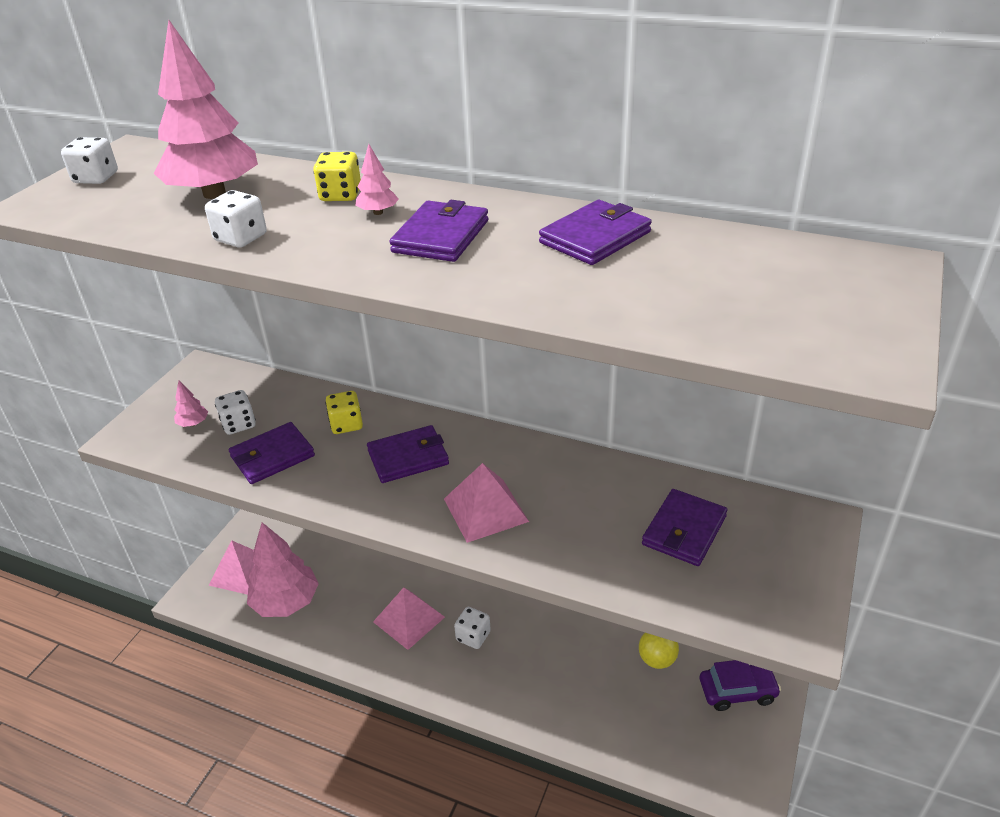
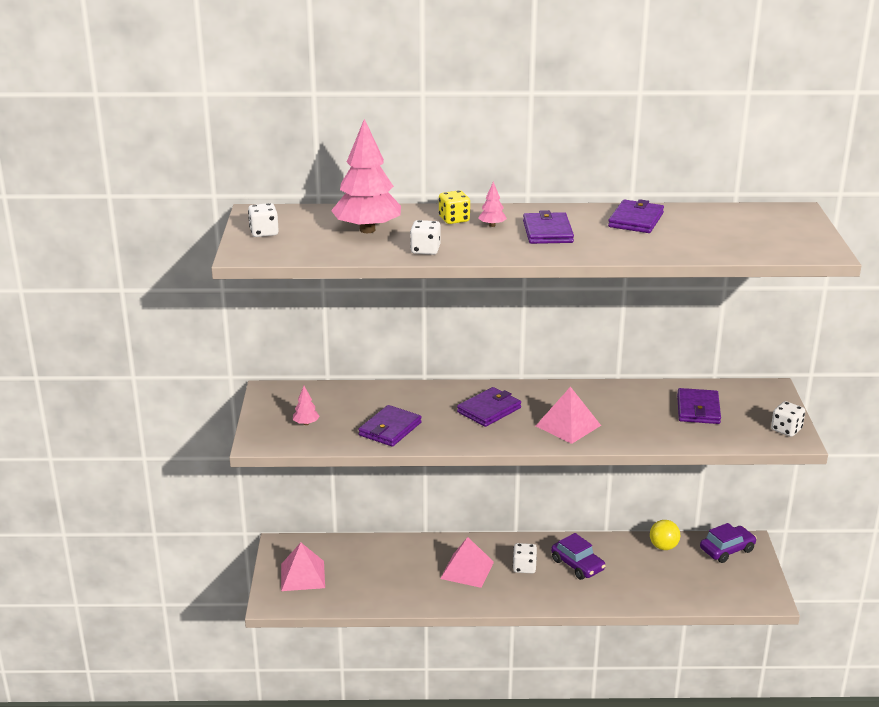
camera: 25 degrees left, 10 degrees down
(238, 424) = (342, 417): white dice -> white dice (786, 430)
(286, 602) = (359, 585): pink tree -> none
(346, 424) = (425, 401): yellow dice -> none
(536, 653) = (577, 565): none -> purple car

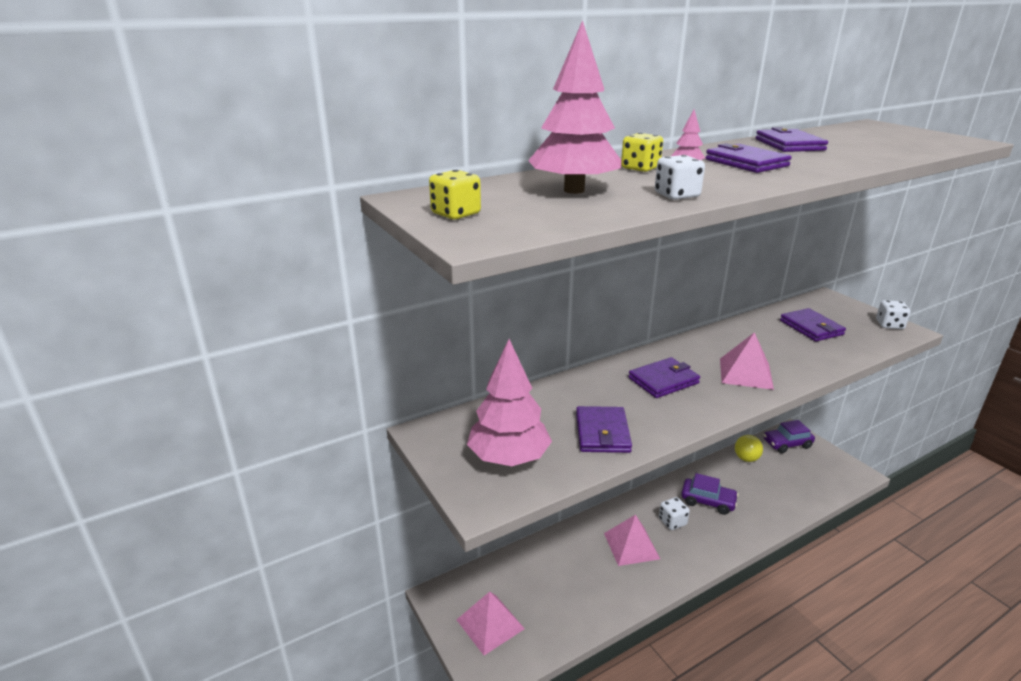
camera: 30 degrees left, 0 degrees up
(264, 232) = (456, 214): white dice -> yellow dice
(306, 423) = (509, 458): pink tree -> pink tree, size x2.43
(489, 410) = (663, 381): purple wallet -> purple wallet turned 45 degrees clockwise
(727, 550) = (787, 444): purple car -> purple car turned 135 degrees counterclockwise

